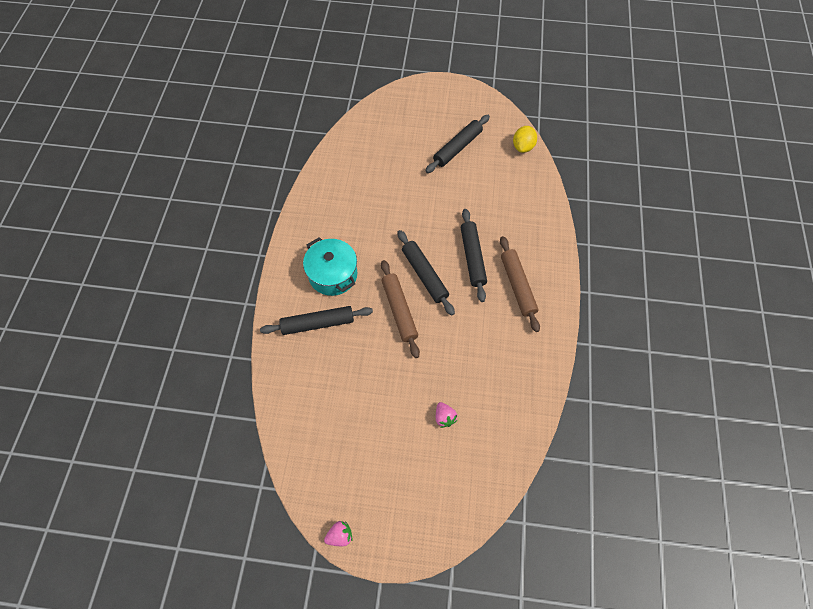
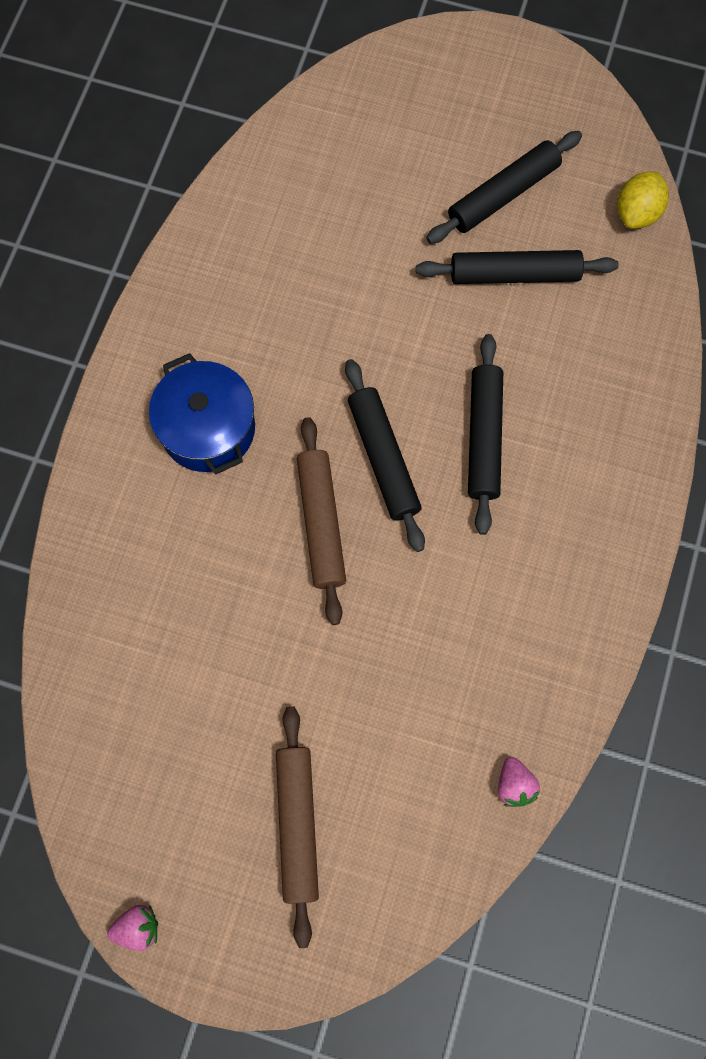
camera: 10 degrees right, 10 degrees up
(318, 323) = (163, 523): black rolling pin -> black rolling pin (514, 275)
(333, 275) = (208, 428): turquoise pot -> blue pot
(444, 417) = (365, 746): pink strawberry -> pink strawberry (514, 784)
(517, 286) = (559, 511): brown rolling pin -> brown rolling pin (298, 824)

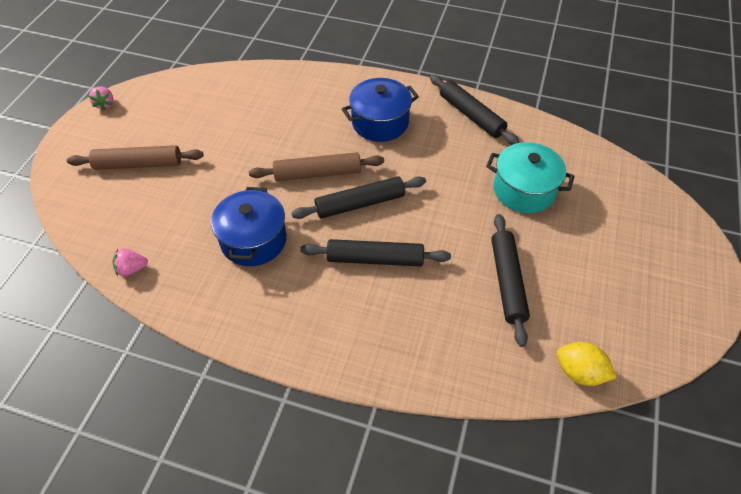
camera: 90 degrees right, 20 degrees down
(356, 234) = (524, 190): none -> turquoise pot
(455, 609) = (253, 240): none -> blue pot
(503, 194) = (575, 276): black rolling pin -> black rolling pin (471, 115)

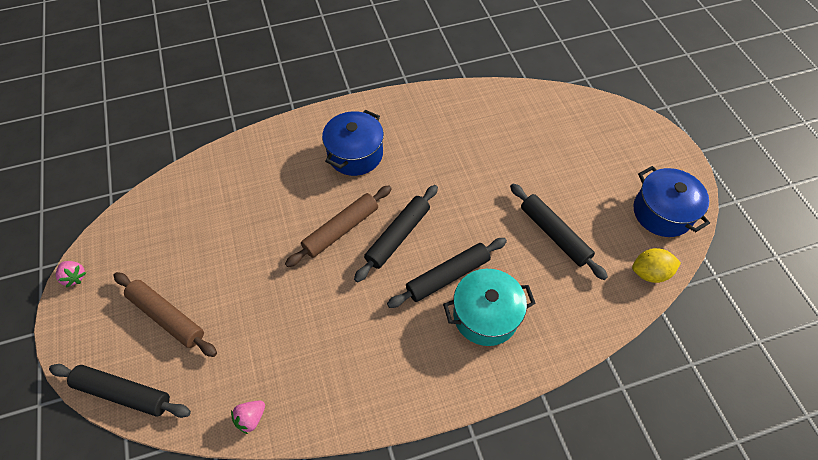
camera: 35 degrees left, 5 degrees up
(138, 164) = (167, 317): brown rolling pin -> brown rolling pin turned 75 degrees clockwise
(253, 240) = (337, 322): blue pot -> blue pot (662, 212)
(471, 115) = (422, 109): black rolling pin -> black rolling pin (123, 393)
(524, 190) = (509, 153): turquoise pot -> turquoise pot (485, 315)

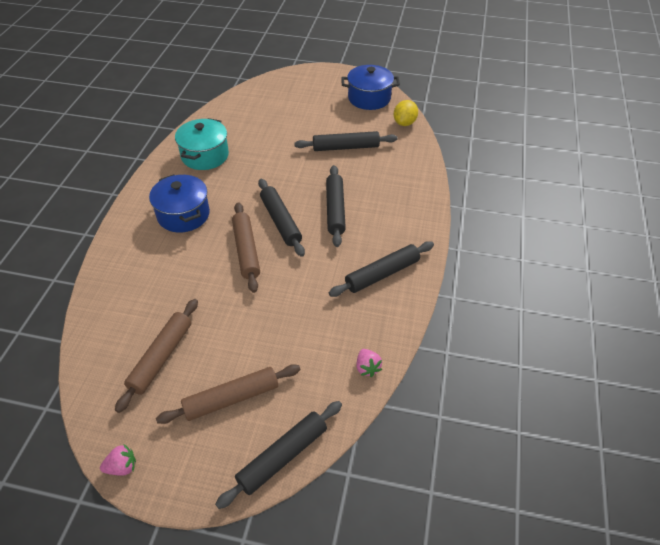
camera: 60 degrees left, 10 degrees down
(187, 238) = (161, 357): none -> brown rolling pin
(383, 370) = (382, 274): none -> black rolling pin
(485, 315) = (379, 205): turquoise pot -> turquoise pot (205, 155)

